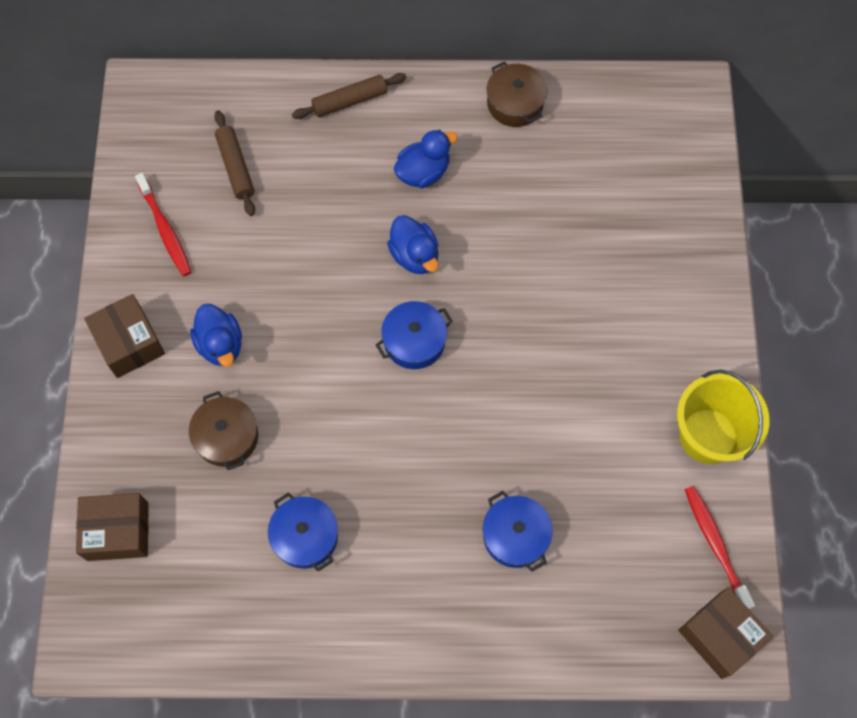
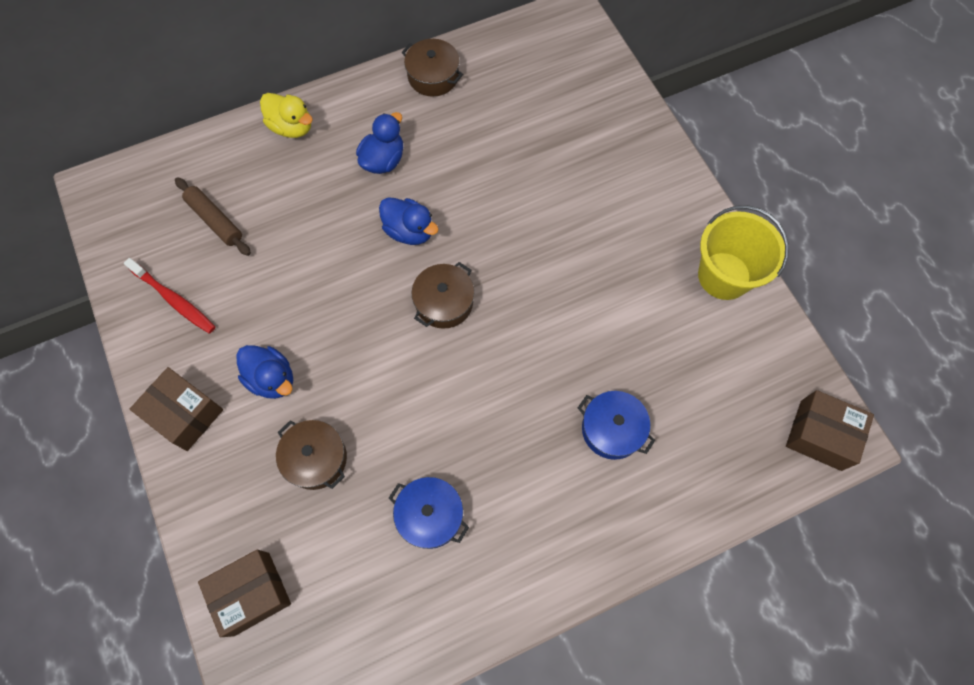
camera: 25 degrees left, 0 degrees up
(350, 101) = (292, 127): brown rolling pin -> yellow duck
(414, 341) = (444, 302): blue pot -> brown pot
(715, 545) = (777, 362): red toothbrush -> none

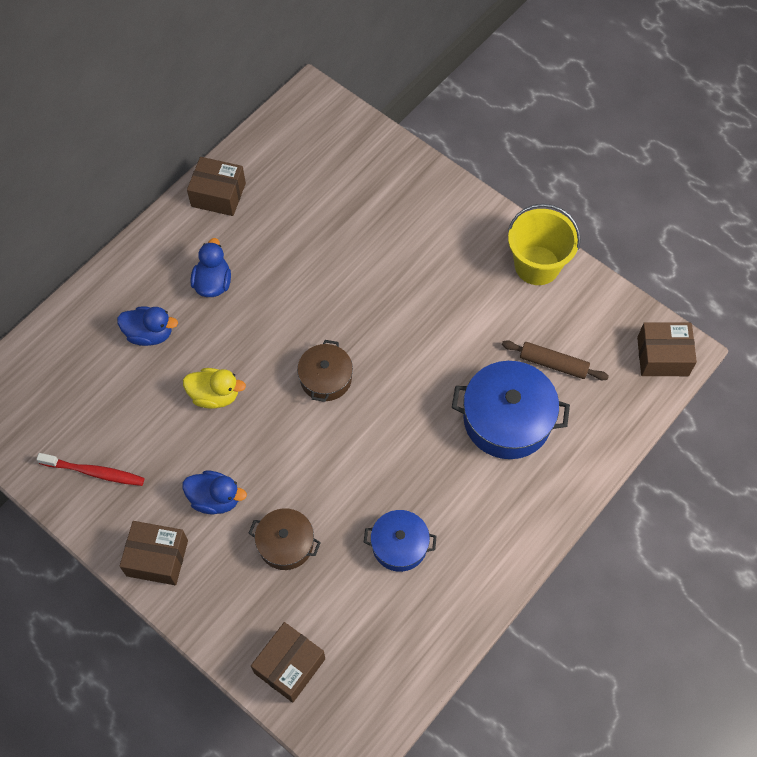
camera: 25 degrees left, 5 degrees down
(215, 220) = (93, 392): brown rolling pin -> brown rolling pin (553, 364)
(292, 127) = (117, 286): yellow duck -> yellow duck (215, 395)
(409, 231) = (267, 333): blue duck -> blue duck (150, 334)
(433, 76) = (218, 195): brown pot -> brown box
(612, 429) = (507, 419): blue pot -> blue pot, size x1.68

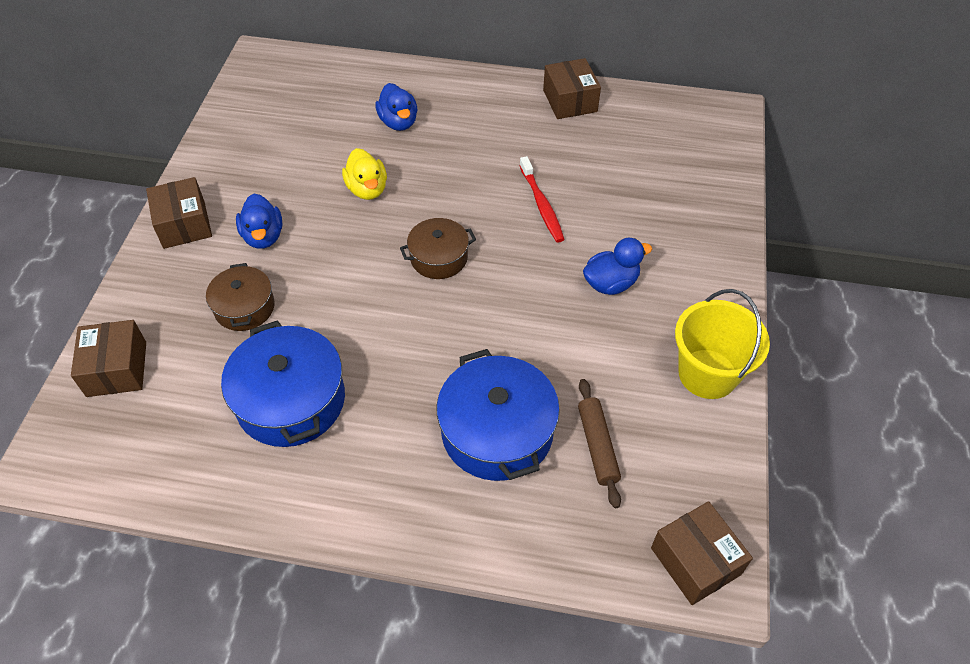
camera: 60 degrees right, 10 degrees down
(94, 472) = (245, 149): red toothbrush -> red toothbrush (541, 205)
(213, 283) = (479, 137): blue duck -> blue duck (611, 283)
(289, 666) = (117, 369): brown box -> brown box turned 75 degrees clockwise
(399, 545) = (291, 400): blue pot -> blue pot, size x1.68

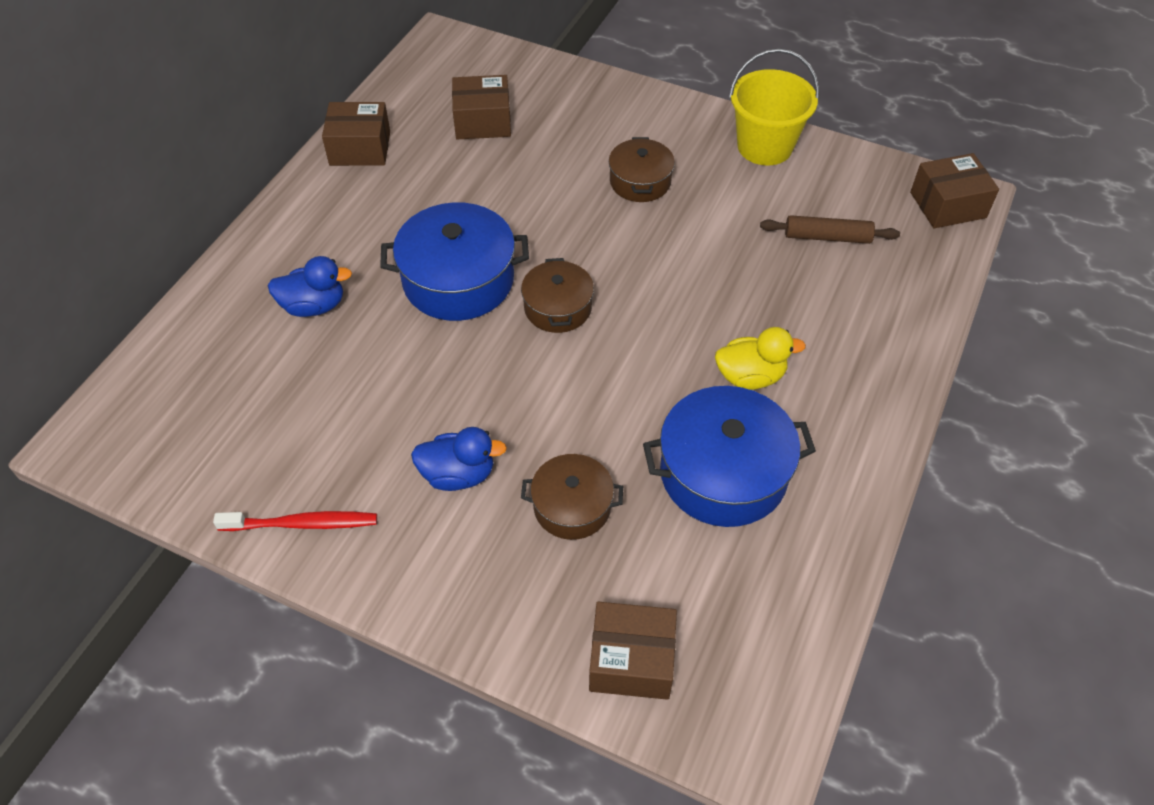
camera: 75 degrees left, 0 degrees up
(184, 224) = (398, 566): brown box -> brown box (483, 121)
(367, 189) = (420, 355): yellow duck -> yellow duck (750, 376)
(497, 432) = (798, 304): blue pot -> blue pot (458, 280)
(541, 205) = (512, 207): red toothbrush -> red toothbrush (301, 524)
(611, 283) = (640, 181): blue duck -> brown pot

